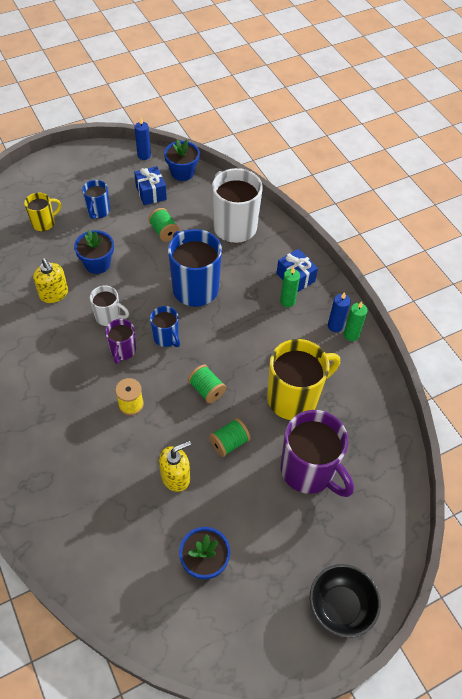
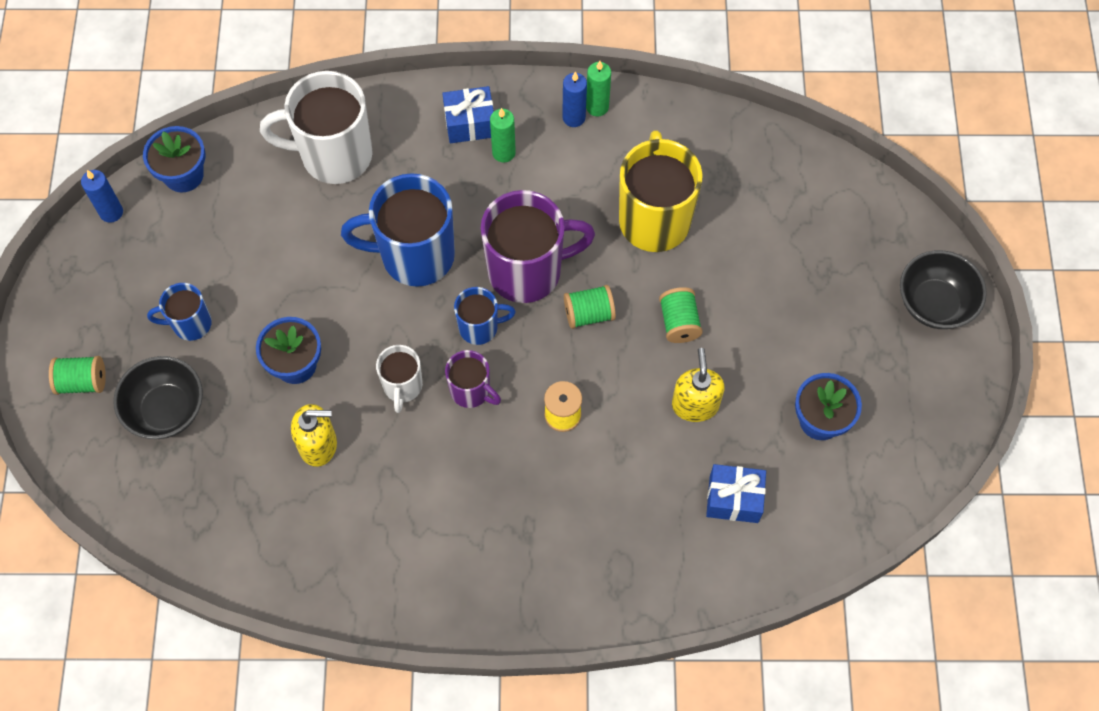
camera: 60 degrees left, 10 degrees up
(44, 223) = (166, 410): yellow mug -> black bowl
(98, 211) = (190, 324): blue mug -> blue mug turned 135 degrees clockwise
(109, 317) = (402, 386): white mug -> white mug turned 135 degrees clockwise
(151, 193) = (198, 236): blue gift -> blue gift (733, 499)
(164, 232) = (288, 250): green spool -> green spool (82, 382)
(309, 471) = (761, 253): purple mug -> purple mug (527, 271)

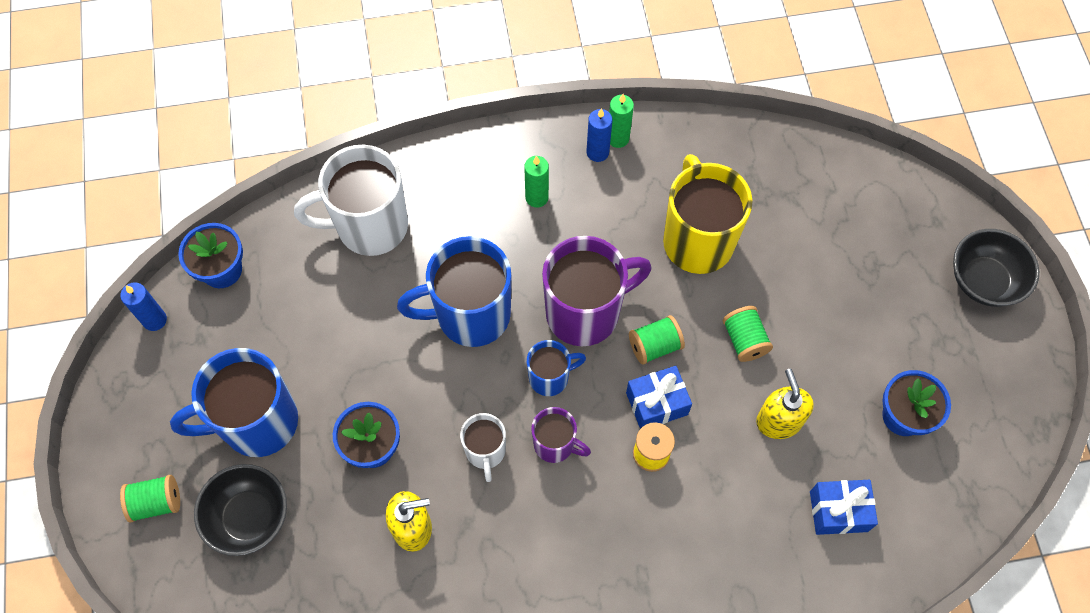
camera: 10 degrees left, 0 degrees up
(190, 324) = (257, 422): blue mug -> blue mug, size x1.90
(470, 123) = (497, 173): blue gift -> blue gift (656, 403)

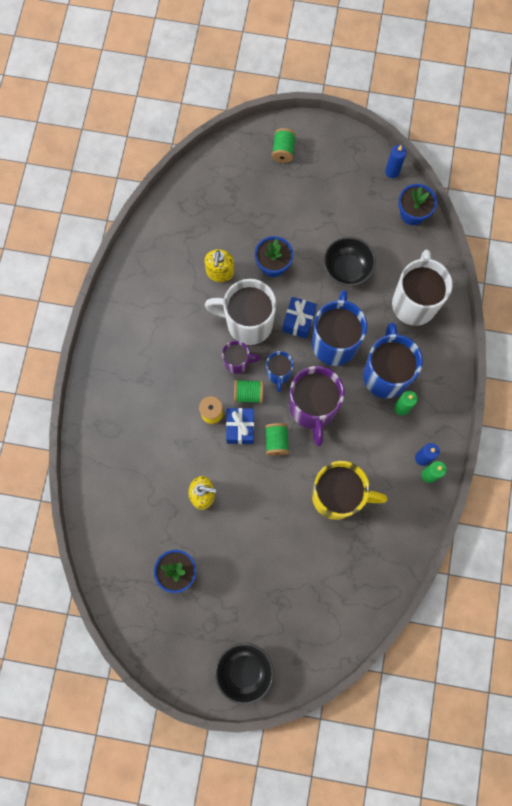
camera: 110 degrees right, 10 degrees up
(249, 517) = (257, 193): black bowl -> black bowl (347, 269)
(257, 422) = (310, 210): blue mug -> blue mug (385, 374)
(485, 451) = (248, 323): white mug -> white mug, size x1.90
(555, 444) = (237, 362): purple mug -> purple mug turned 135 degrees counterclockwise
(744, 340) = (260, 496): green spool -> green spool (248, 394)
(838, 511) = (138, 505): blue gift -> blue gift (298, 321)

